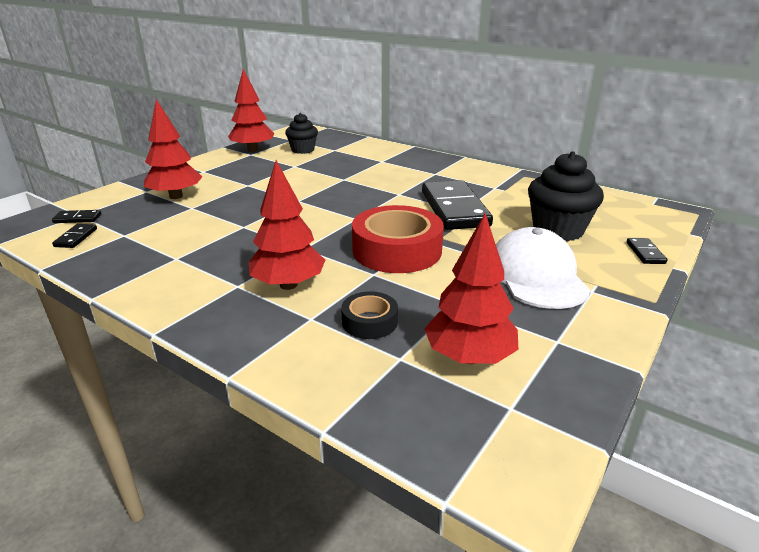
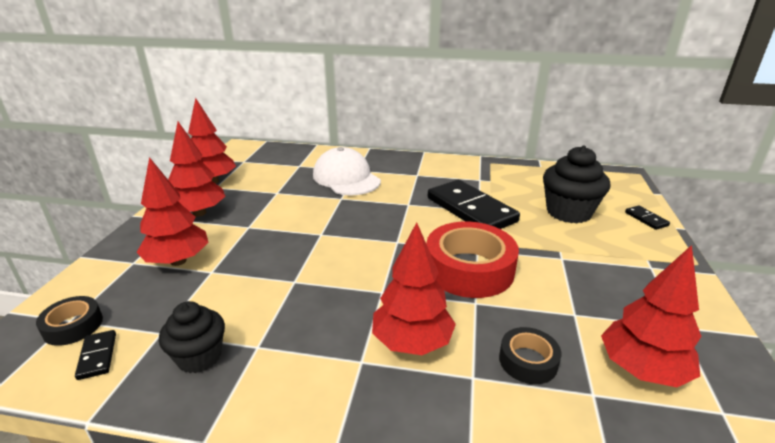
camera: 25 degrees left, 0 degrees up
(77, 218) = (73, 326): black domino -> black tape
(221, 169) = (199, 213): none -> red tree
(303, 150) = (267, 171): black cupcake -> black cupcake (199, 357)
(536, 275) = (600, 263): white cap -> white cap (346, 178)

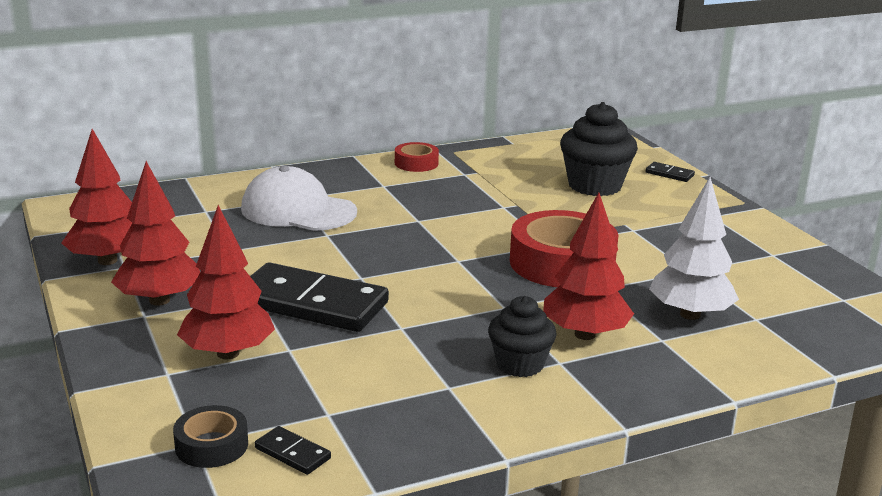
camera: 35 degrees left, 5 degrees down
(199, 357) = (404, 414): black cupcake -> black cupcake (520, 364)
(456, 165) = (416, 163): none -> red tape
(471, 210) = (495, 208): black domino -> black domino (311, 303)
(528, 361) = (690, 314): black tape -> white tree
(642, 370) = (773, 292): red tree -> none

